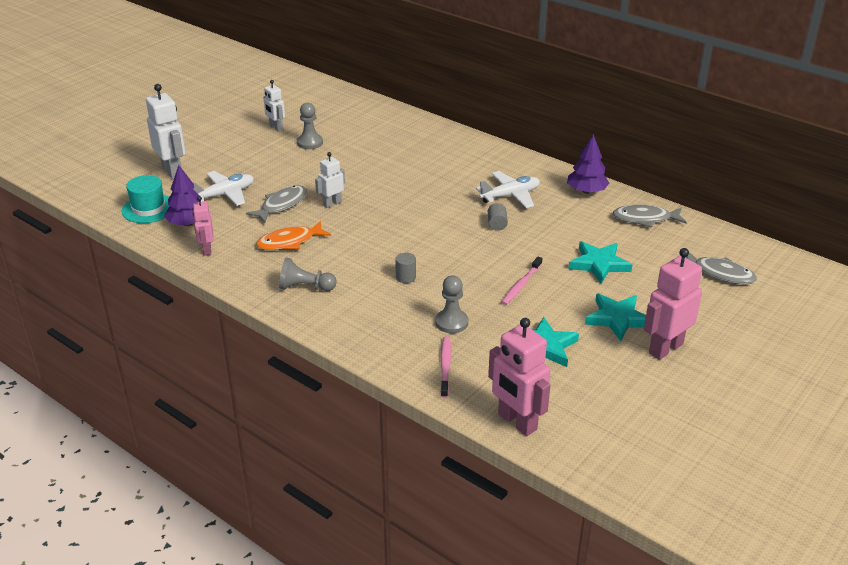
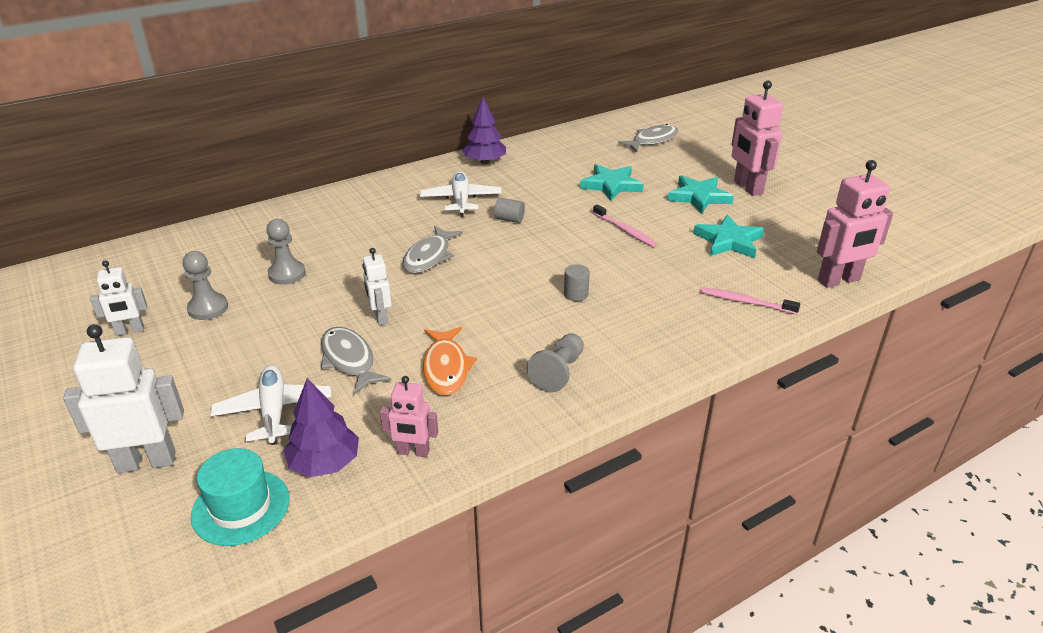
camera: 70 degrees left, 0 degrees up
(451, 322) = (672, 283): grey pawn -> grey pawn (287, 274)
(645, 219) = (552, 148): grey fish -> grey fish (429, 256)

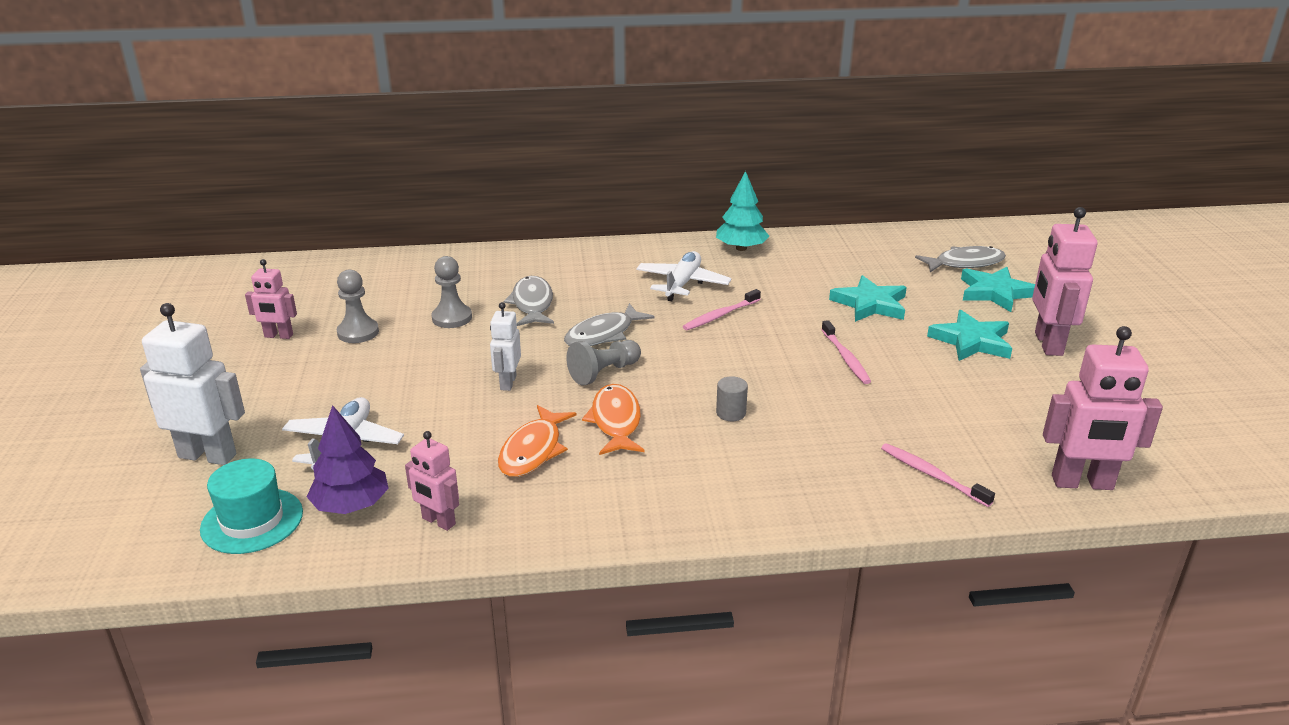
camera: 25 degrees right, 5 degrees down
(130, 331) = (278, 336): white robot -> pink robot
(349, 360) = (447, 416): grey fish -> grey fish (532, 304)
(484, 162) = (741, 248): purple tree -> turquoise tree
(494, 325) = (616, 421): none -> orange fish
(509, 219) = (720, 315): grey cylinder -> pink toothbrush
(558, 372) = (646, 488): grey pawn -> grey pawn (604, 373)
(729, 241) = (969, 400): turquoise star -> turquoise star (995, 292)

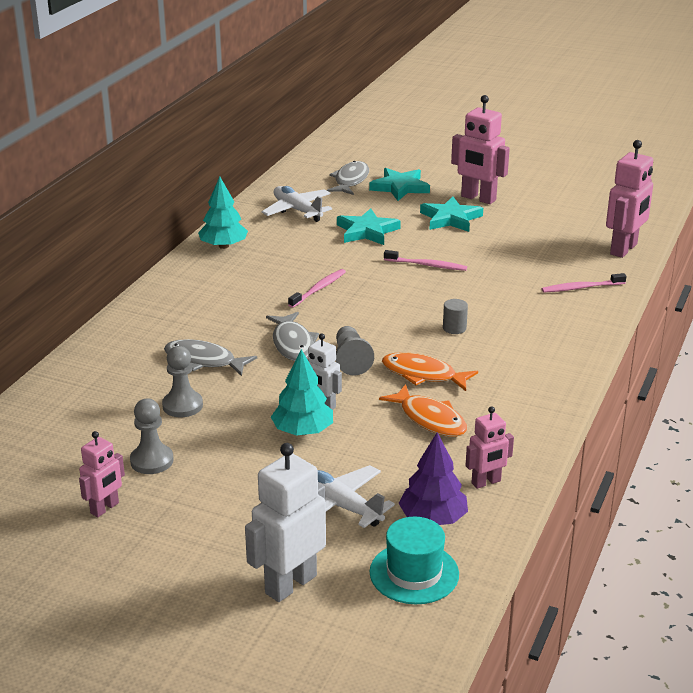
camera: 60 degrees left, 0 degrees up
(455, 386) = (303, 431): none -> turquoise tree
(682, 284) = (251, 287): white plane -> white plane (297, 210)
(720, 315) = (319, 289): pink toothbrush -> pink toothbrush turned 135 degrees counterclockwise

